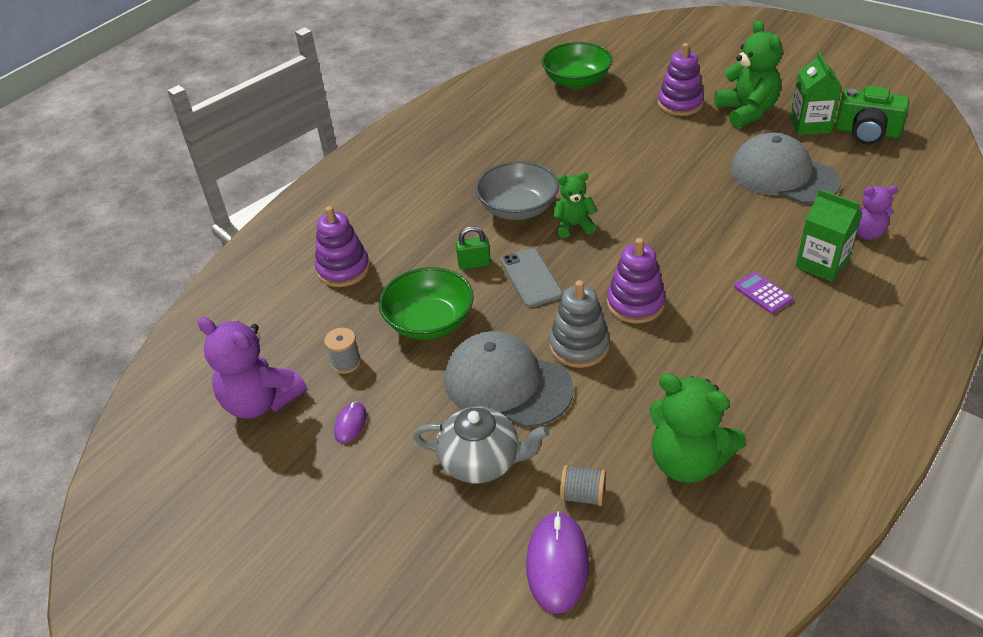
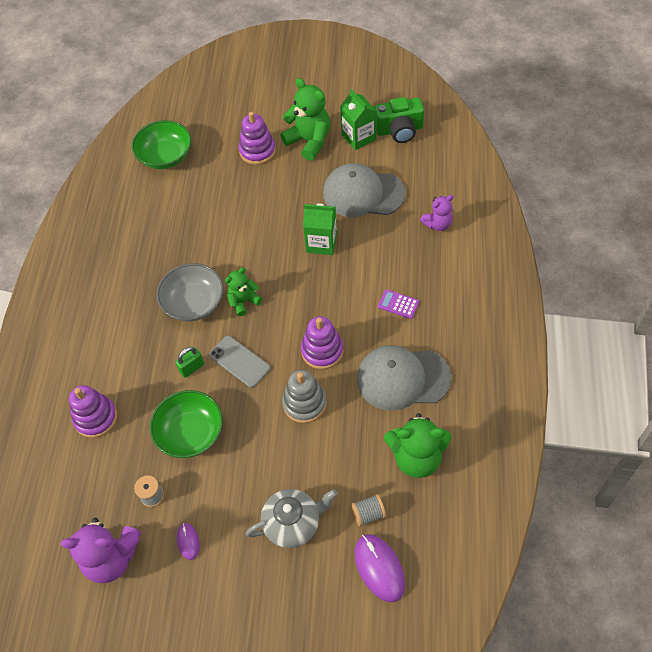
camera: 30 degrees left, 15 degrees up
(507, 384) = (274, 457): grey cap -> grey cap (402, 378)
(821, 264) = (423, 263): green carton -> green carton (321, 243)

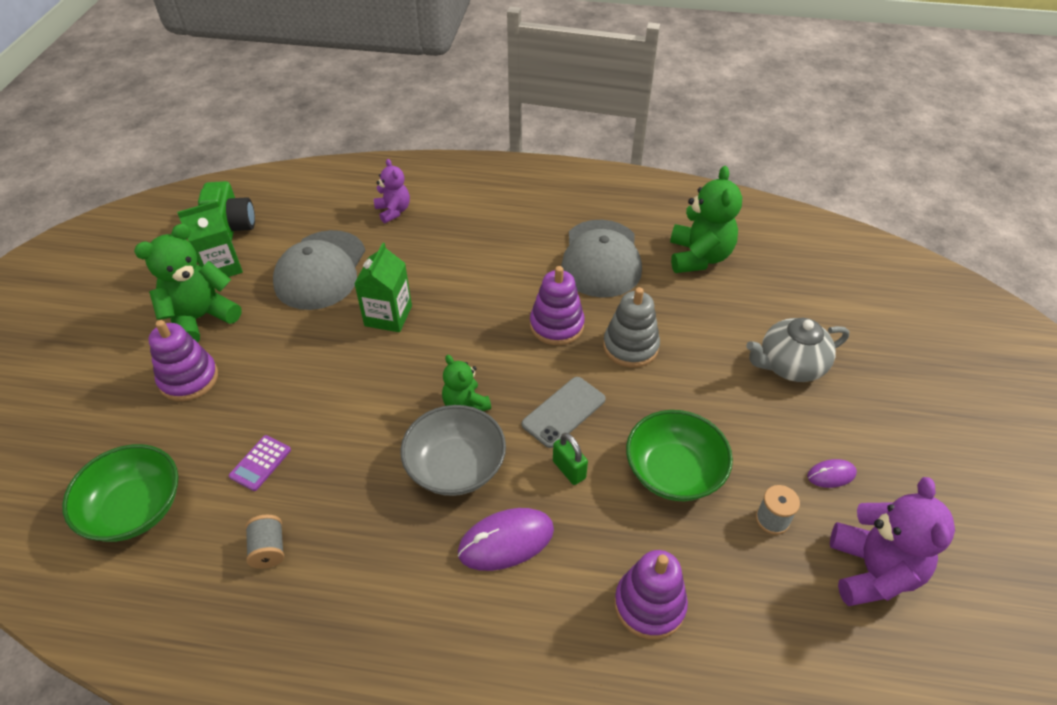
camera: 90 degrees left, 10 degrees down
(293, 523) = (790, 365): grey teapot -> grey teapot turned 90 degrees counterclockwise
(368, 514) = (769, 300): grey spool -> grey spool (269, 549)
(379, 568) = (829, 296): purple mouse -> purple mouse (506, 541)
(398, 304) = (500, 253): purple calculator -> purple calculator (260, 463)

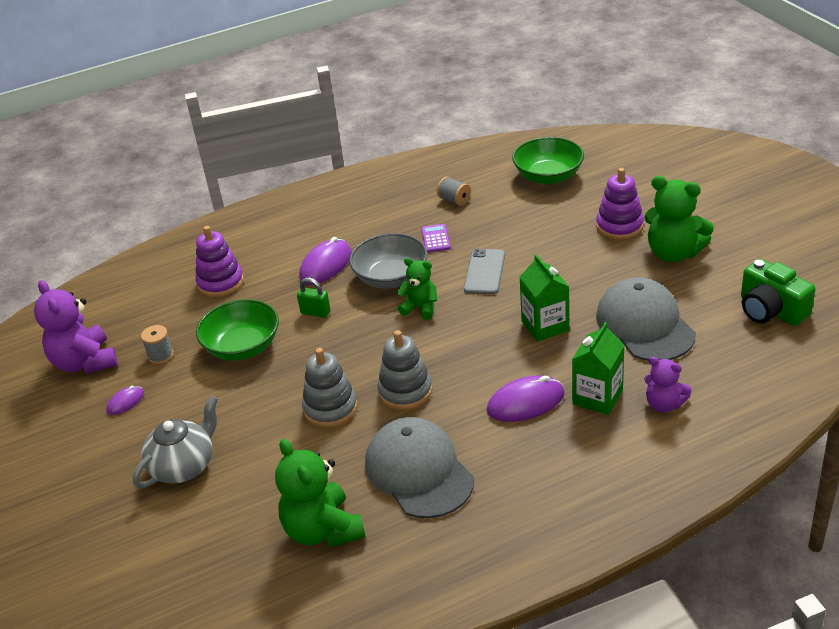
camera: 150 degrees right, 10 degrees down
(201, 318) = (673, 253): green teddy bear -> green teddy bear turned 105 degrees clockwise
(221, 267) = (722, 285): green carton -> green carton (597, 397)
(260, 463) = (510, 221): purple calculator -> purple calculator (435, 239)
(478, 264) = (525, 402): none -> purple mouse
(556, 325) = (405, 391): purple stacking toy -> grey stacking toy
(564, 412) = (346, 339): grey phone -> grey phone (484, 272)

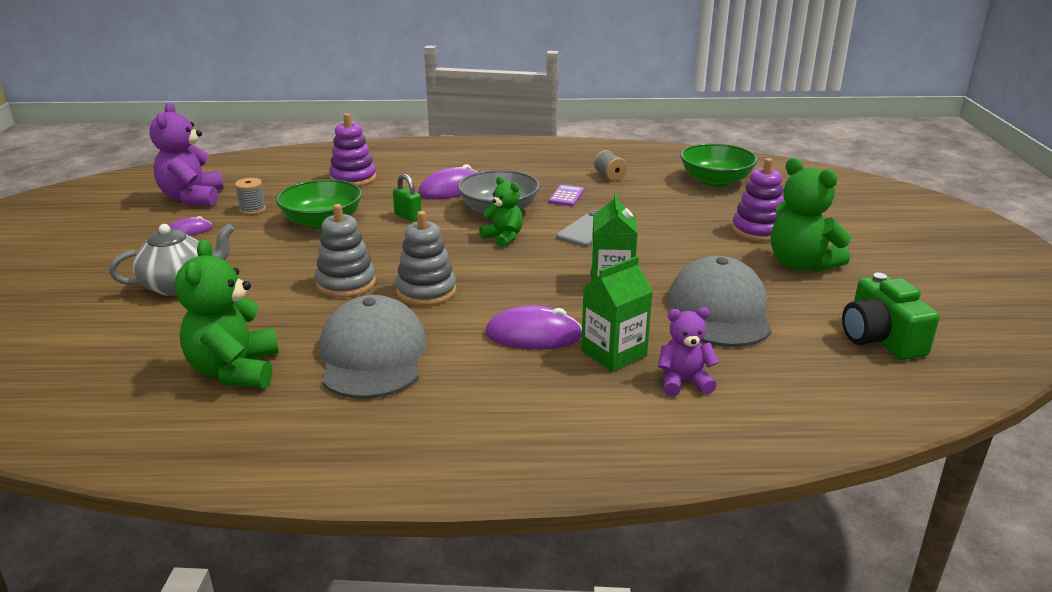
camera: 20 degrees right, 10 degrees down
(664, 404) = (683, 382): purple teddy bear -> purple teddy bear turned 120 degrees clockwise

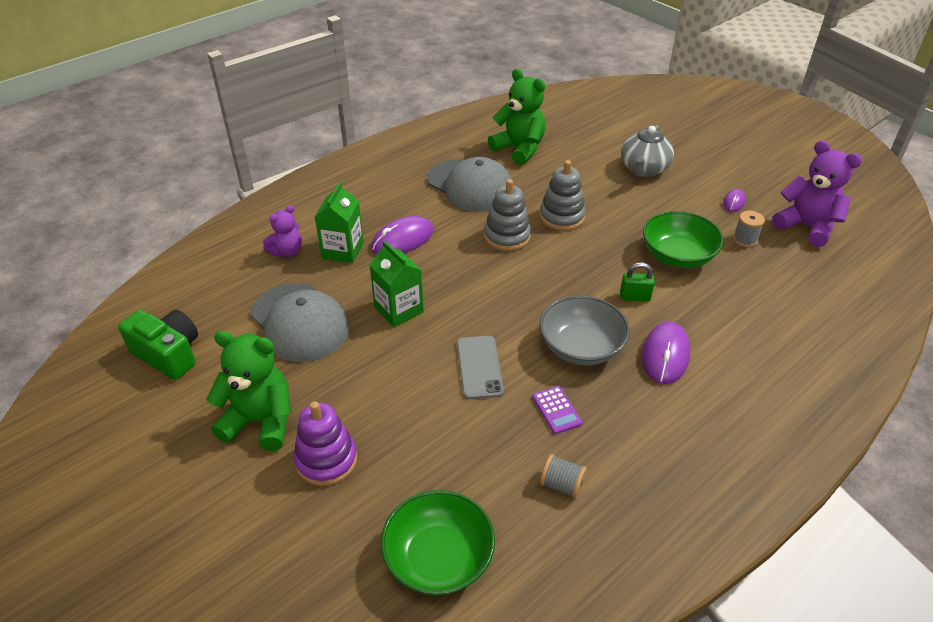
camera: 140 degrees right, 15 degrees up
(353, 178) = (763, 319): purple stacking toy -> none
(503, 238) = (531, 314): green teddy bear -> none

